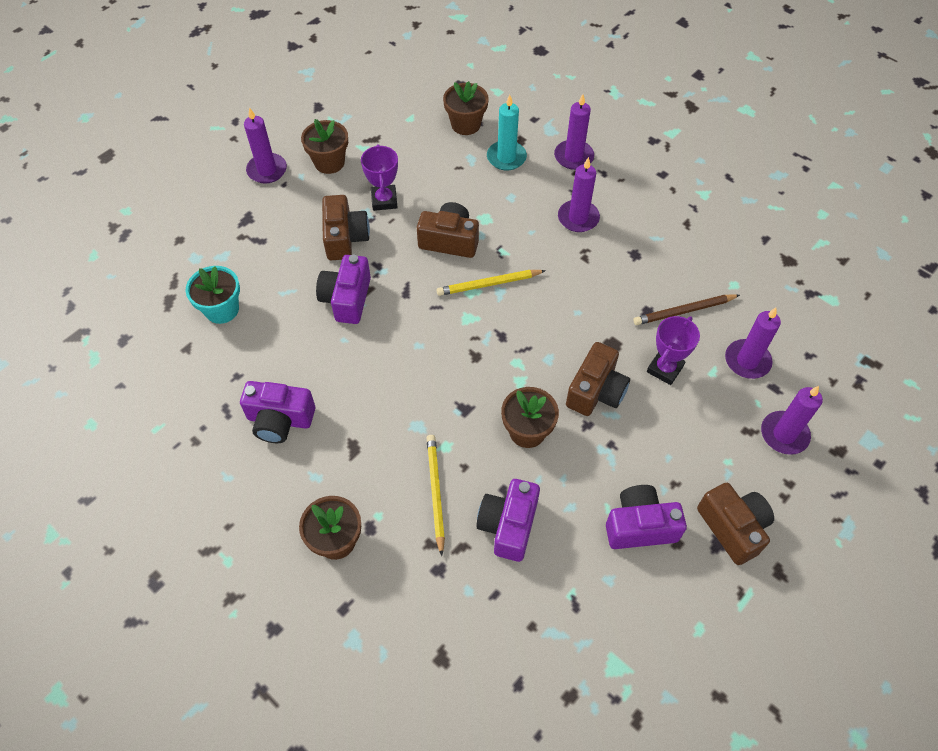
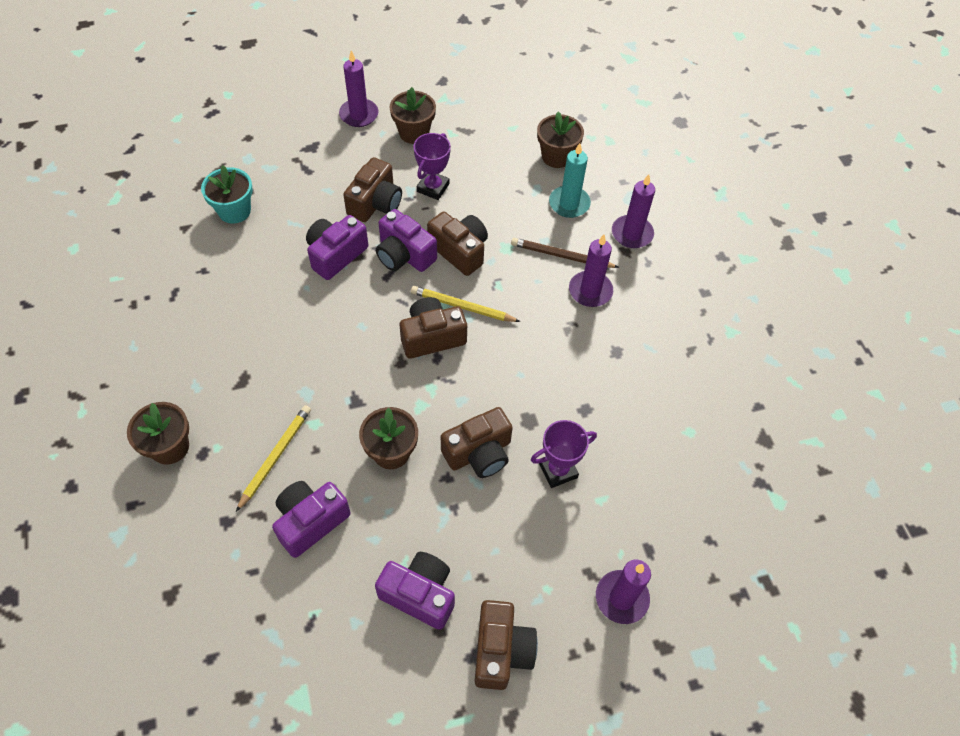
camera: 30 degrees right, 0 degrees up
(280, 420) = (206, 324): purple camera -> purple camera (404, 255)
(484, 322) = (432, 337): none -> brown camera
(684, 311) = (620, 429): brown pencil -> brown pencil (562, 256)
(747, 361) = (643, 509): purple candle -> none

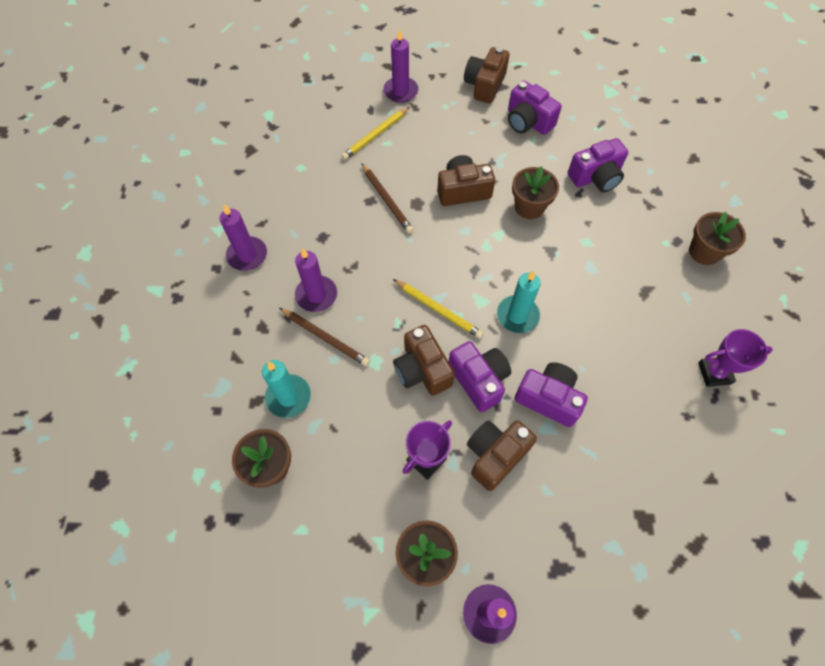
camera: 160 degrees left, 5 degrees up
(234, 211) = (656, 488): turquoise flower pot -> none
(275, 457) = (619, 225): yellow pencil -> yellow pencil (375, 135)
(336, 255) = (548, 398): purple camera -> purple camera turned 120 degrees counterclockwise
(380, 321) = (517, 315): none -> turquoise candle
(432, 337) = (474, 288): brown camera -> none
(558, 470) = (409, 166): purple trophy -> purple trophy (714, 373)
(566, 415) = (386, 200): none -> brown pencil
(632, 233) = (245, 344): purple candle -> purple candle (247, 255)

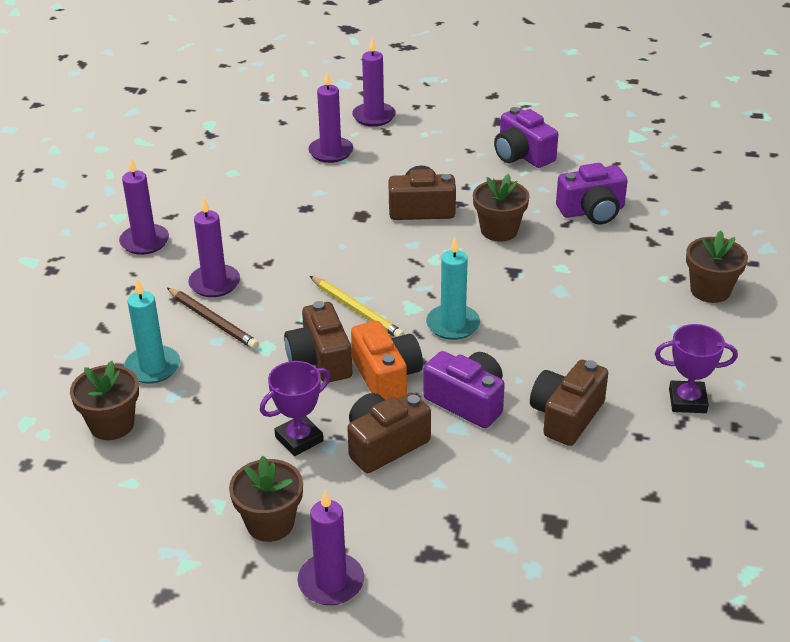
camera: 10 degrees right, 25 degrees down
(375, 135) = (331, 152): yellow pencil -> purple candle
(386, 200) = (325, 209): brown pencil -> none
(479, 380) = (386, 376): purple camera -> orange camera
(485, 85) = (479, 119): brown camera -> brown camera (566, 416)

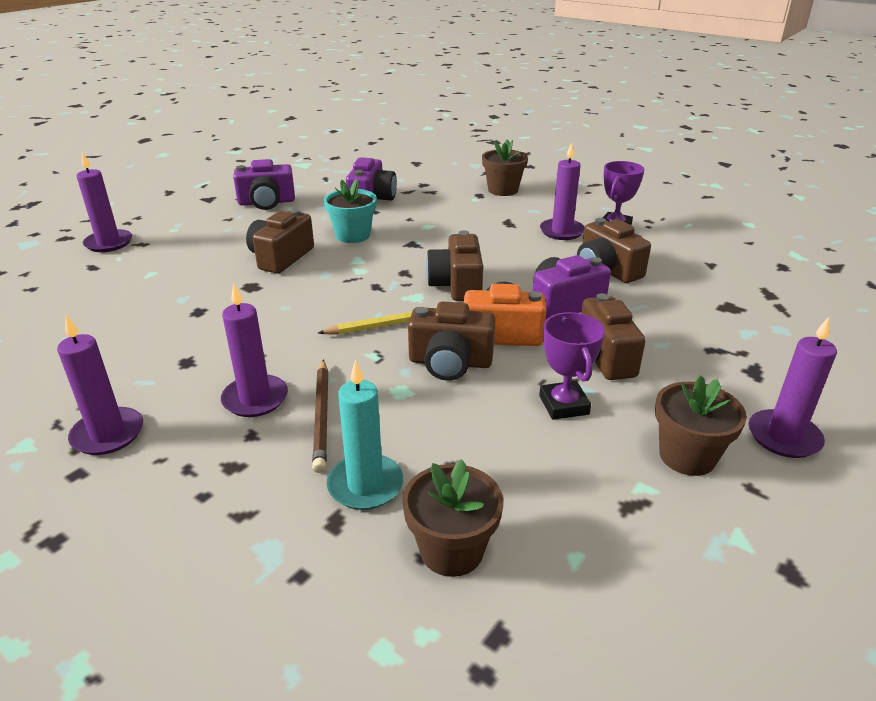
camera: 65 degrees left, 5 degrees down
(212, 321) = (322, 416): brown pencil -> brown pencil turned 105 degrees clockwise
(331, 152) = (128, 276): purple candle -> purple candle (561, 231)
(453, 324) = (457, 285): turquoise candle -> brown camera
(499, 230) = (353, 235): brown flower pot -> turquoise flower pot

